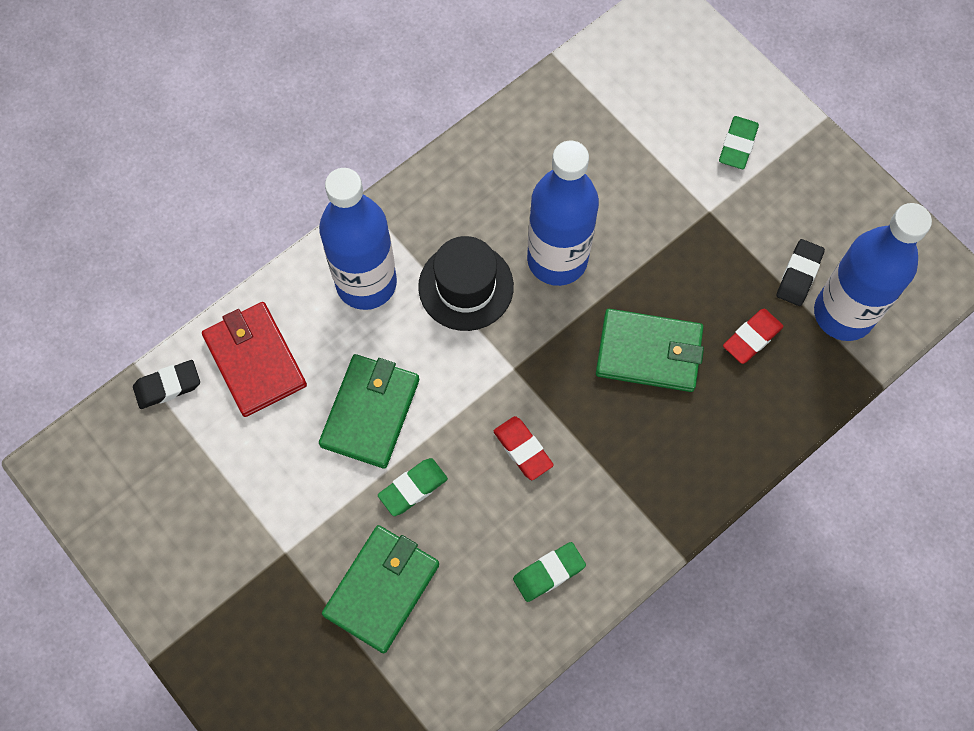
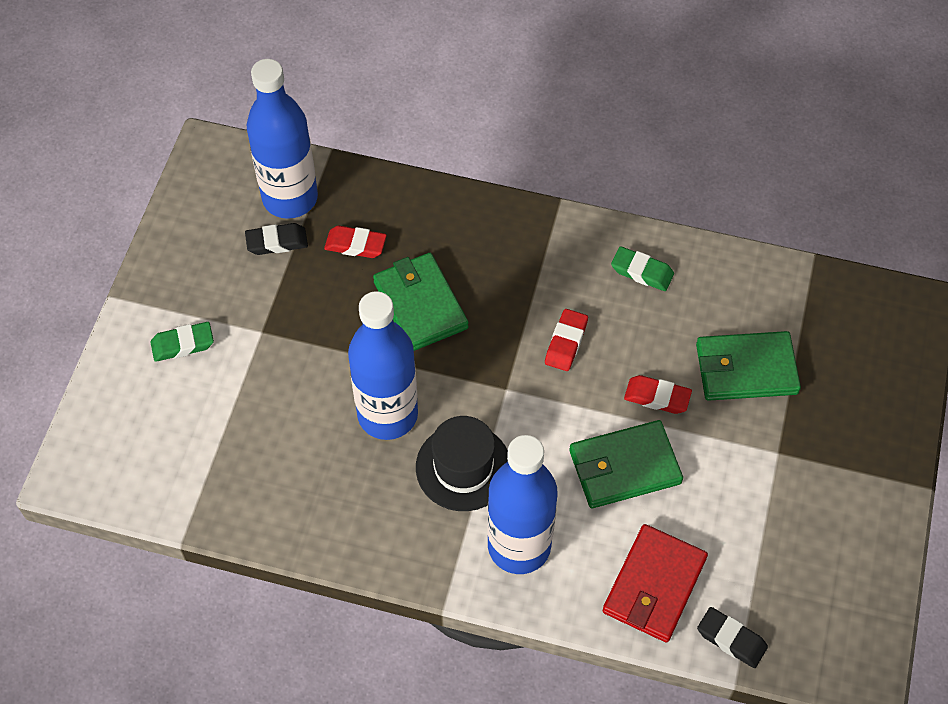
camera: 125 degrees left, 10 degrees down
(413, 488) = (657, 397): green eraser -> red eraser

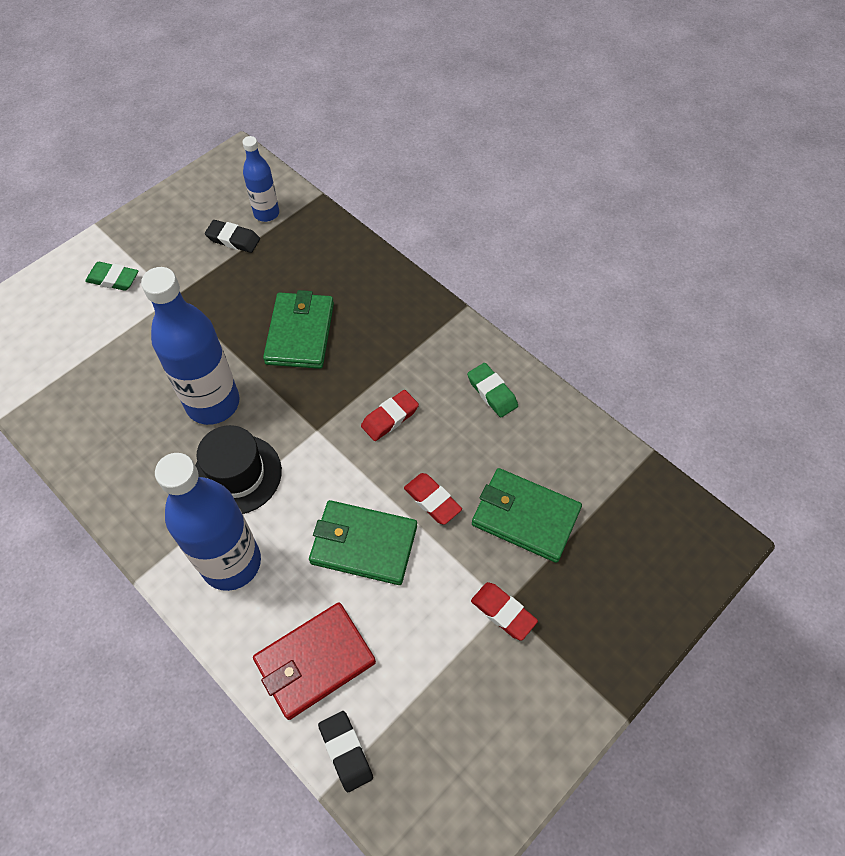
camera: 30 degrees right, 0 degrees up
(290, 198) = (266, 213): blue bottle -> blue bottle, size x0.55
(355, 245) = (286, 267): red eraser -> red eraser (503, 612)

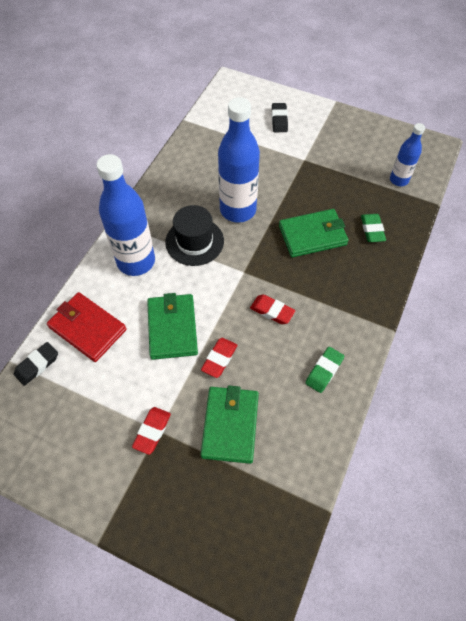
camera: 70 degrees right, 0 degrees up
(113, 279) = (300, 126): green eraser -> green eraser (372, 230)
(233, 239) = (366, 171): black eraser -> black eraser (279, 120)

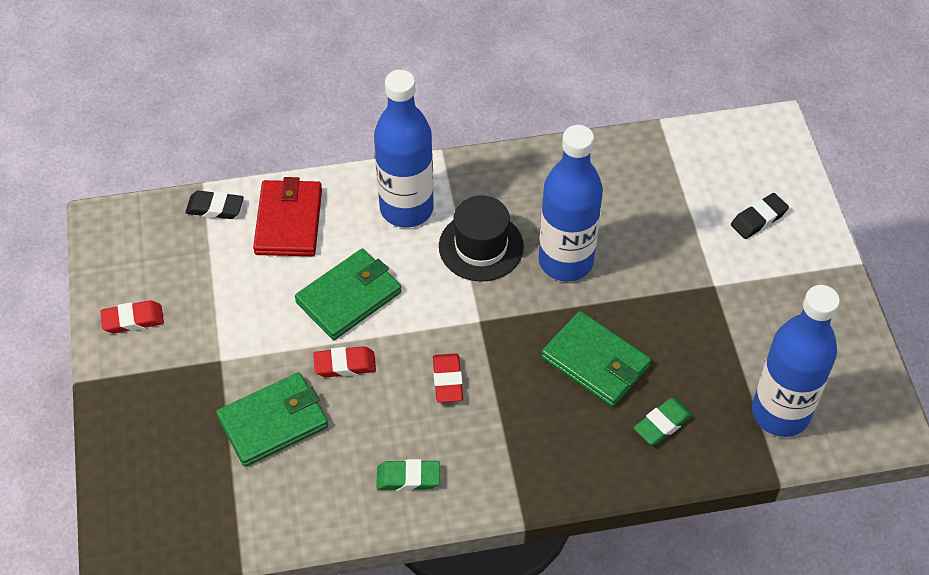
camera: 55 degrees right, 5 degrees down
(152, 431) = (216, 355): red eraser -> red eraser (133, 320)
(399, 180) = (780, 413): blue bottle -> blue bottle, size x1.82

